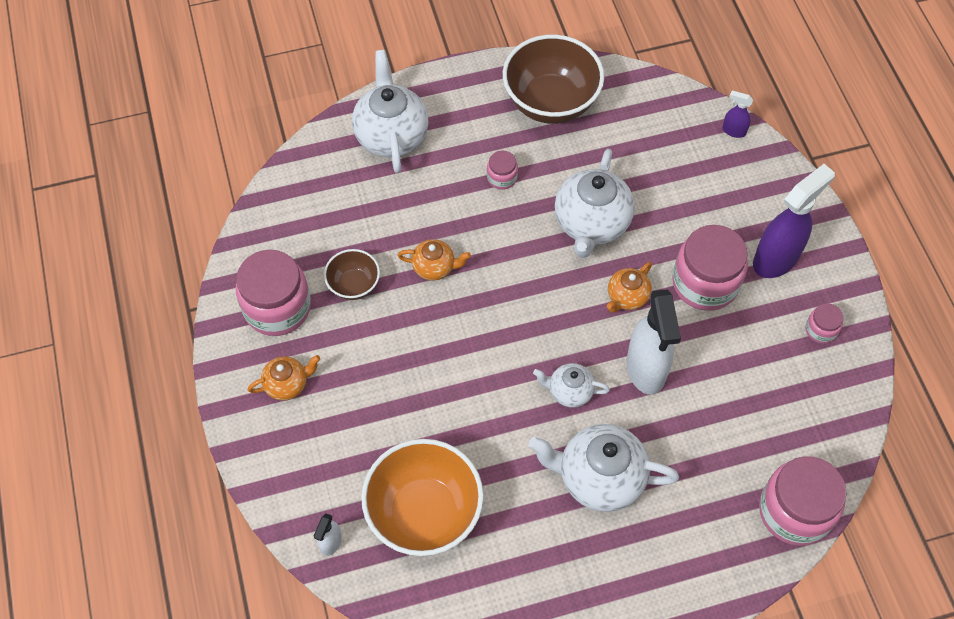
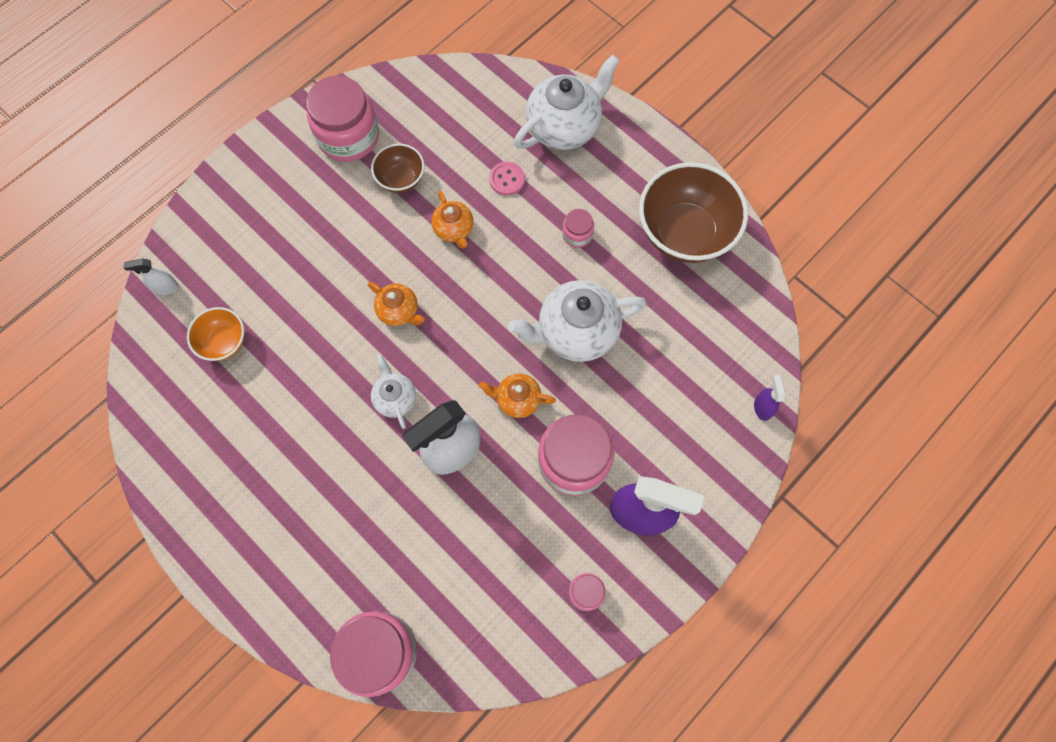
camera: 60 degrees right, 10 degrees up
(287, 384) = (285, 182): orange teapot -> orange teapot (399, 311)
(413, 203) = (507, 179): none -> pink button
(424, 513) = (224, 342): orange bowl -> orange bowl, size x0.52
(599, 478) = (325, 463): white teapot -> none

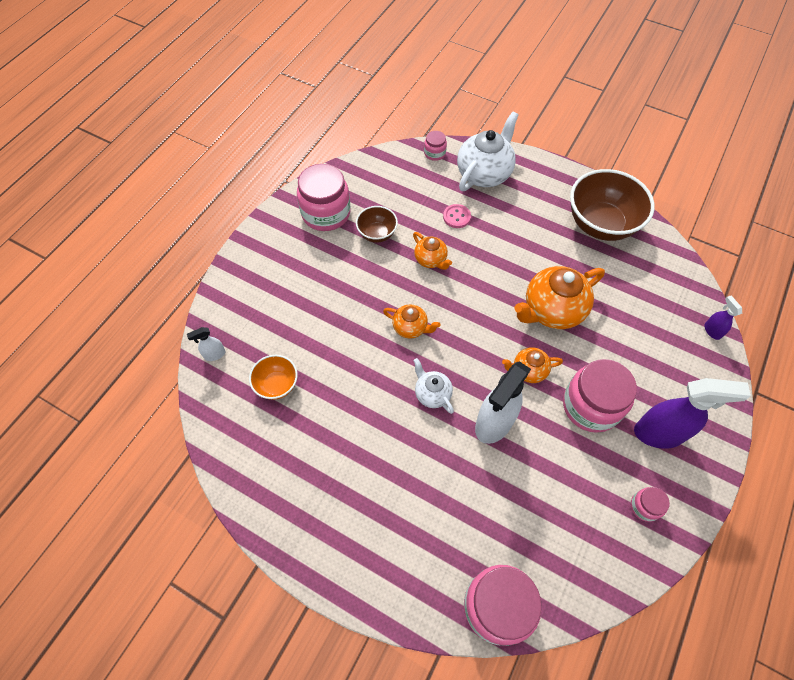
camera: 15 degrees left, 10 degrees down
(576, 332) = (552, 310): white teapot -> orange teapot
(577, 234) = (524, 242): pink jar -> pink jar (434, 153)

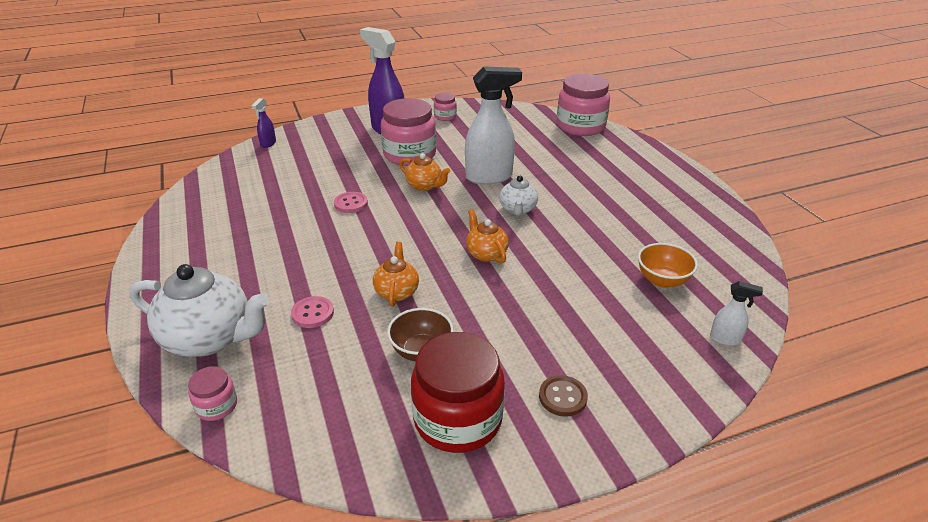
camera: 140 degrees left, 25 degrees down
(285, 255) = (562, 397): none -> brown button
(326, 213) = (458, 419): pink jar -> red jar
(484, 173) = (210, 338): white teapot -> white teapot turned 150 degrees counterclockwise
(552, 310) = (351, 204): orange teapot -> pink button
(600, 224) = (205, 229): brown bowl -> none

